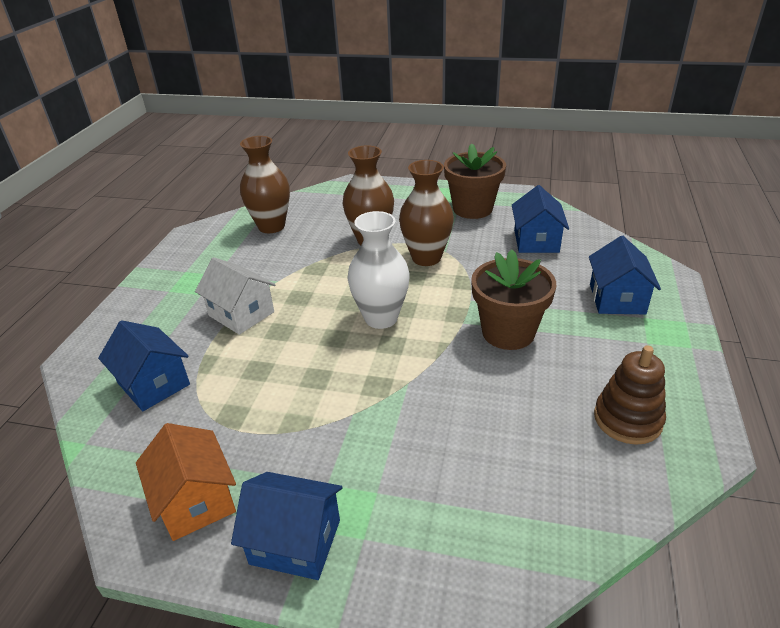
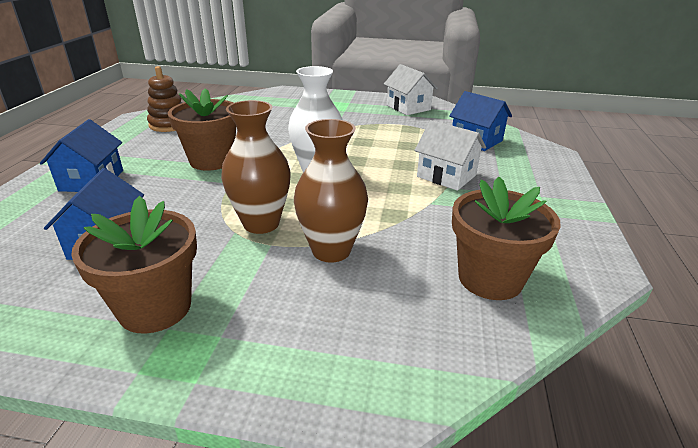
camera: 175 degrees right, 5 degrees down
(195, 500) = (408, 107): orange house -> white house
(271, 226) = (490, 279): brown vase -> brown flower pot
(295, 542) = (355, 100): blue house -> none

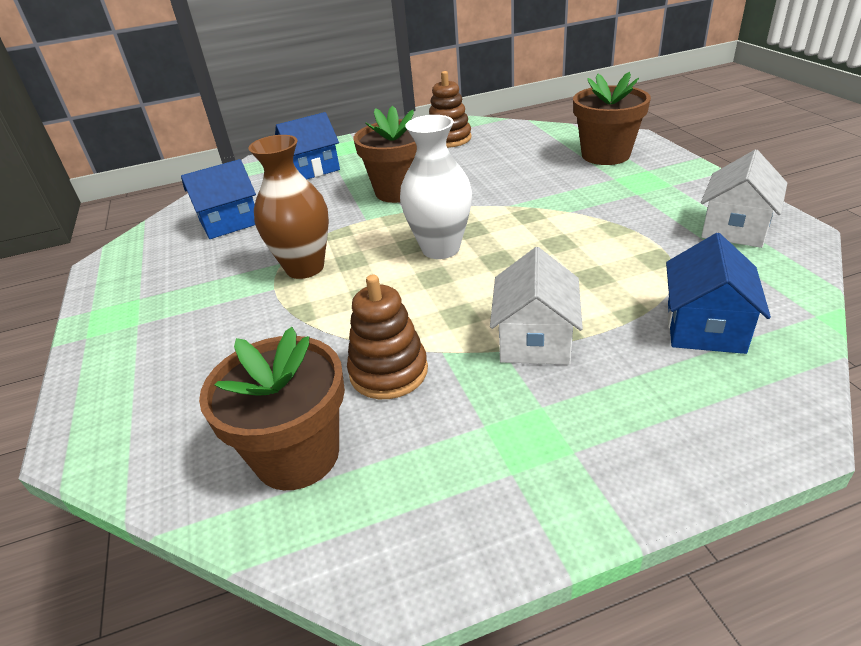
camera: 65 degrees right, 5 degrees up
(155, 308) = (159, 281): brown flower pot -> brown flower pot (605, 155)
(331, 250) = (284, 324): brown vase -> none
(433, 225) = (388, 372): none -> brown stacking toy

